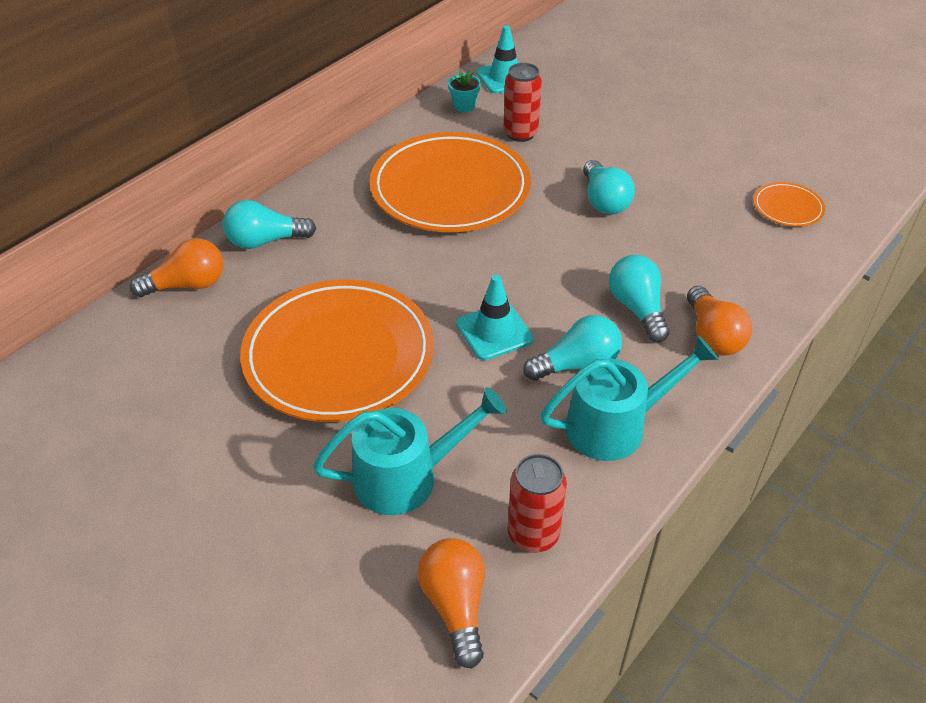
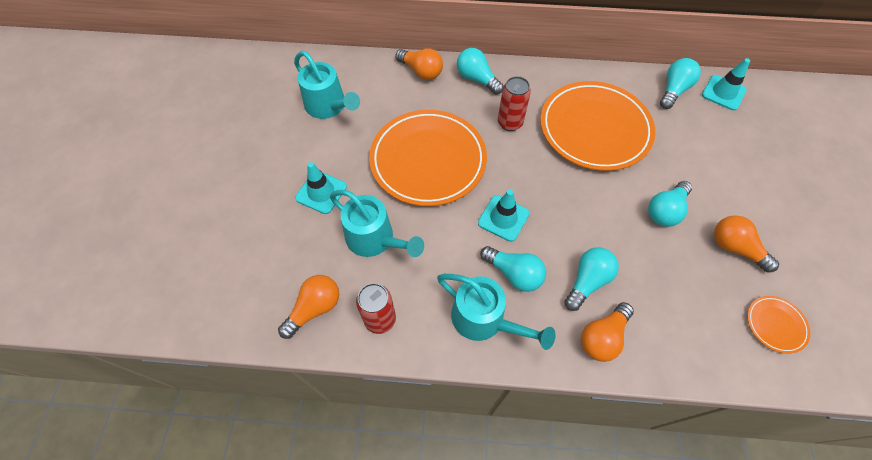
camera: 55 degrees right, 15 degrees up
(126, 415) = (329, 106): none -> turquoise watering can
(269, 501) = (321, 192): none -> turquoise traffic cone
(464, 106) = (673, 90): turquoise flower pot -> turquoise light bulb
(520, 133) = (680, 132): red can -> red can (510, 123)
(687, 182) = (735, 248): none -> orange light bulb

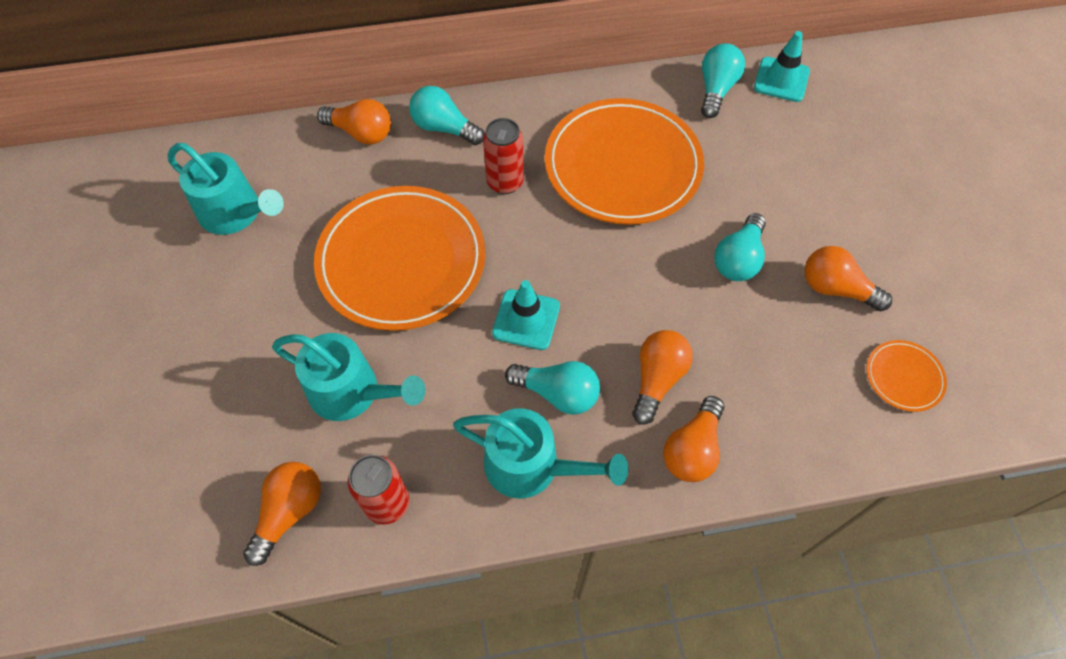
camera: 15 degrees left, 0 degrees up
(321, 192) = (256, 343): turquoise traffic cone -> none
(587, 281) = (657, 379): turquoise light bulb -> orange light bulb

